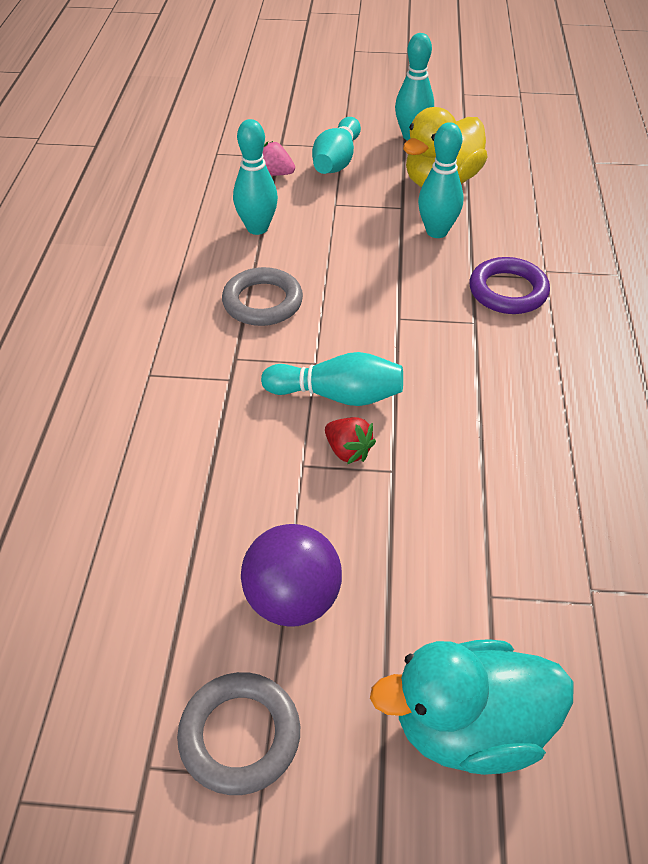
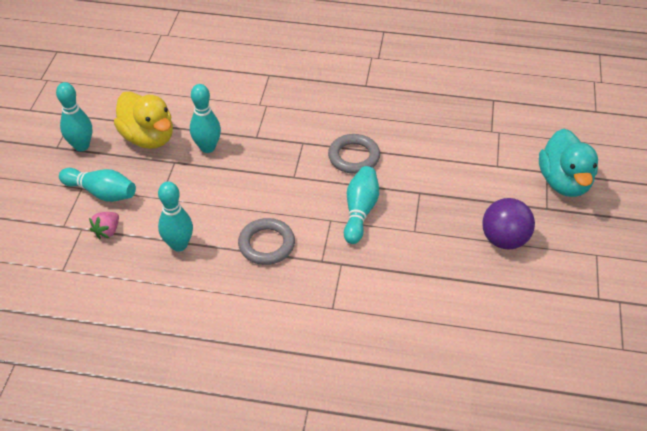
camera: 85 degrees left, 0 degrees up
(240, 736) = (579, 262): grey ring -> grey ring (354, 157)
(348, 451) = (404, 210): red strawberry -> none
(508, 291) = (276, 124): purple ring -> none

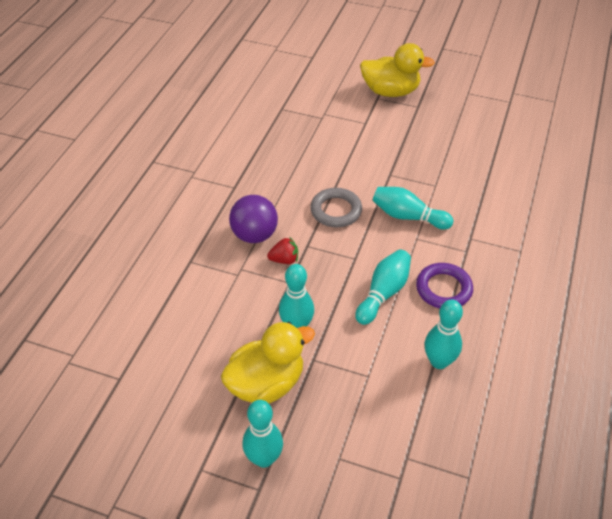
camera: 80 degrees left, 0 degrees up
(101, 193) = (351, 436): turquoise bowling pin -> turquoise bowling pin (383, 293)
(107, 231) = (413, 430): pink strawberry -> none
(266, 244) = (443, 289): grey ring -> purple ring
(282, 130) = (284, 260): none -> red strawberry
(504, 239) = (449, 136): purple ball -> purple ball (254, 235)
(564, 182) = (390, 91): turquoise duck -> yellow duck

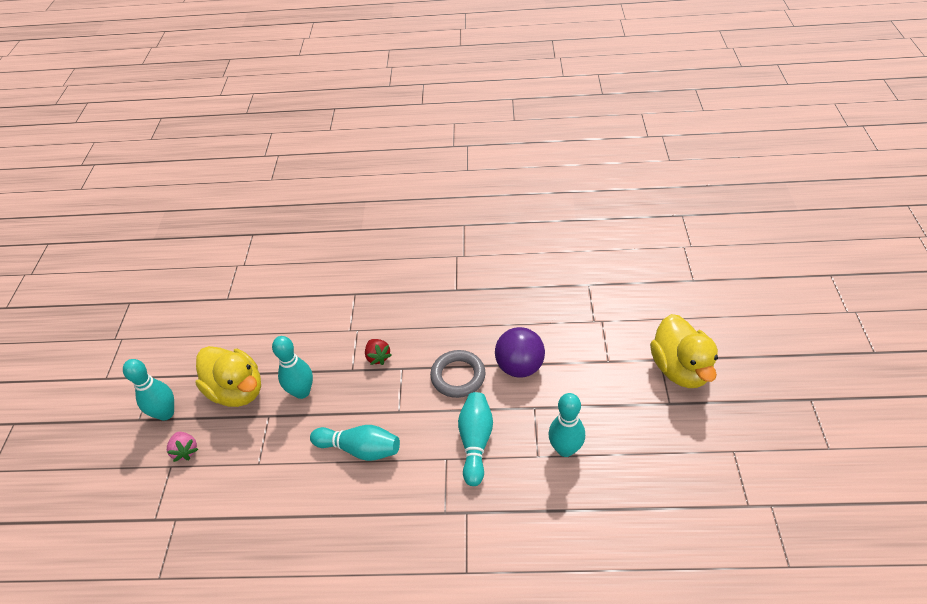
camera: 75 degrees right, 0 degrees up
(254, 235) = (401, 325): purple ball -> purple ball (519, 366)
(325, 441) = (185, 451): none -> pink strawberry
(439, 361) = (286, 521): turquoise bowling pin -> turquoise bowling pin (565, 449)
(443, 289) = (382, 502): purple ring -> none

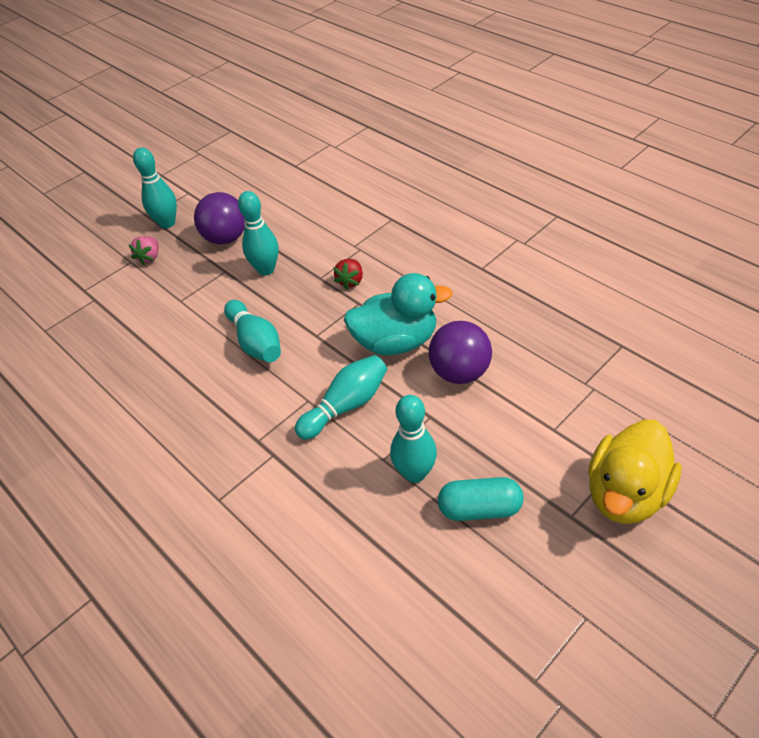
camera: 45 degrees right, 0 degrees up
(237, 390) = (226, 238): yellow duck -> purple ball
(458, 376) = (396, 342): grey ring -> turquoise duck
(622, 439) = (480, 509): none -> turquoise capsule

